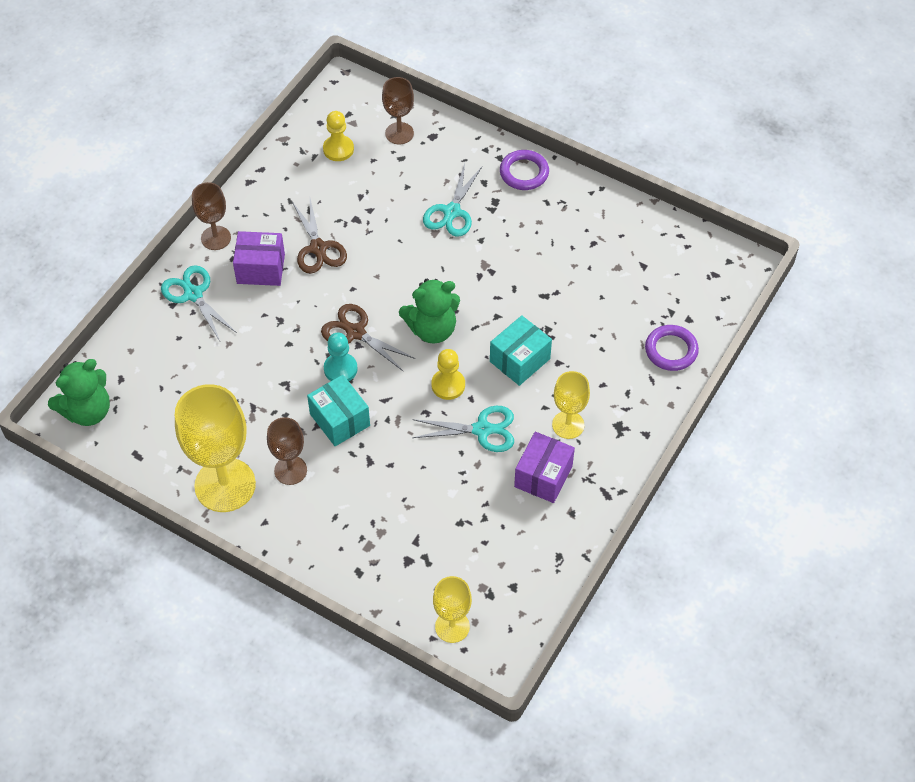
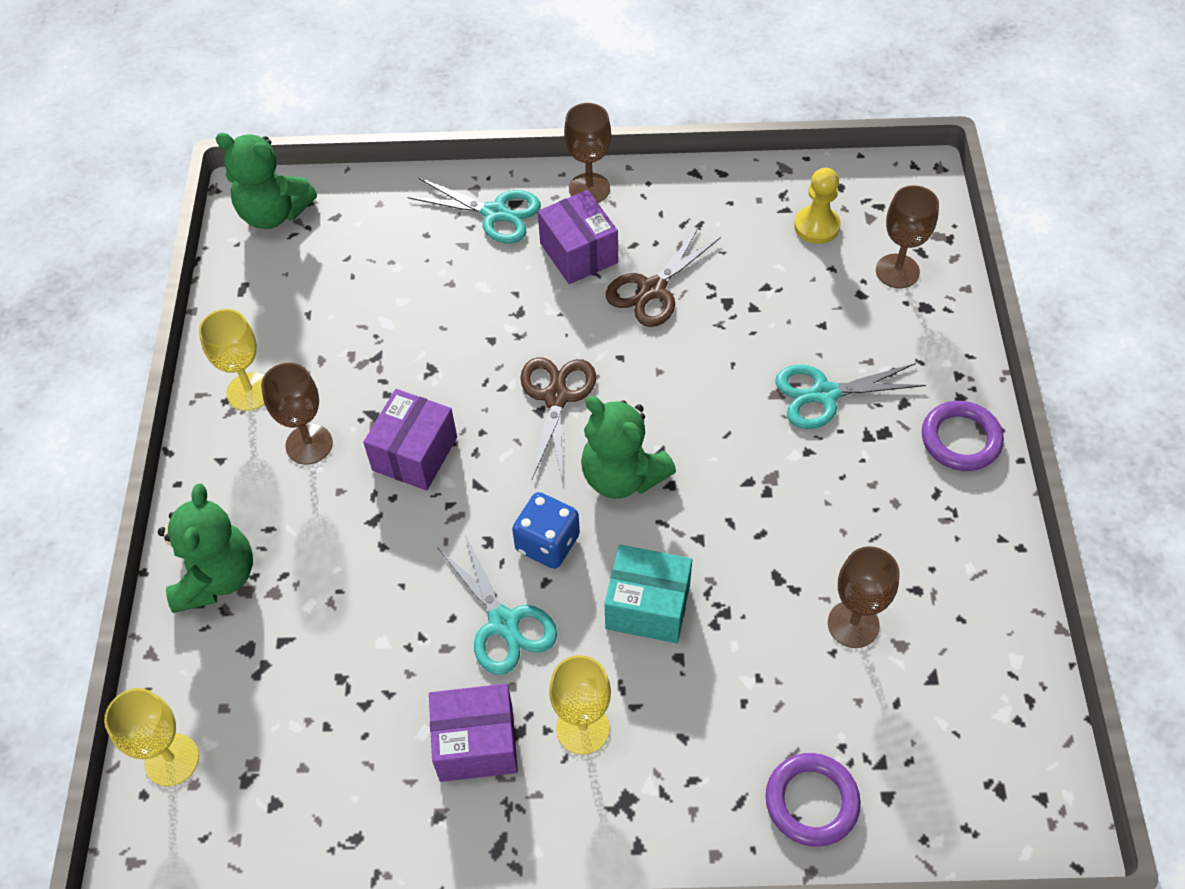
camera: 60 degrees right, 0 degrees up
(193, 294) = (495, 213): turquoise scissors -> turquoise scissors turned 90 degrees clockwise
(225, 485) = (249, 391): yellow goblet -> yellow goblet, size x0.54
(339, 420) = (414, 453): turquoise box -> purple box
(340, 369) = (491, 412): turquoise pawn -> none
(348, 557) = (216, 577): none -> green teddy bear
(448, 385) = (547, 543): yellow pawn -> blue dice
(593, 279) = (853, 624): none -> brown goblet

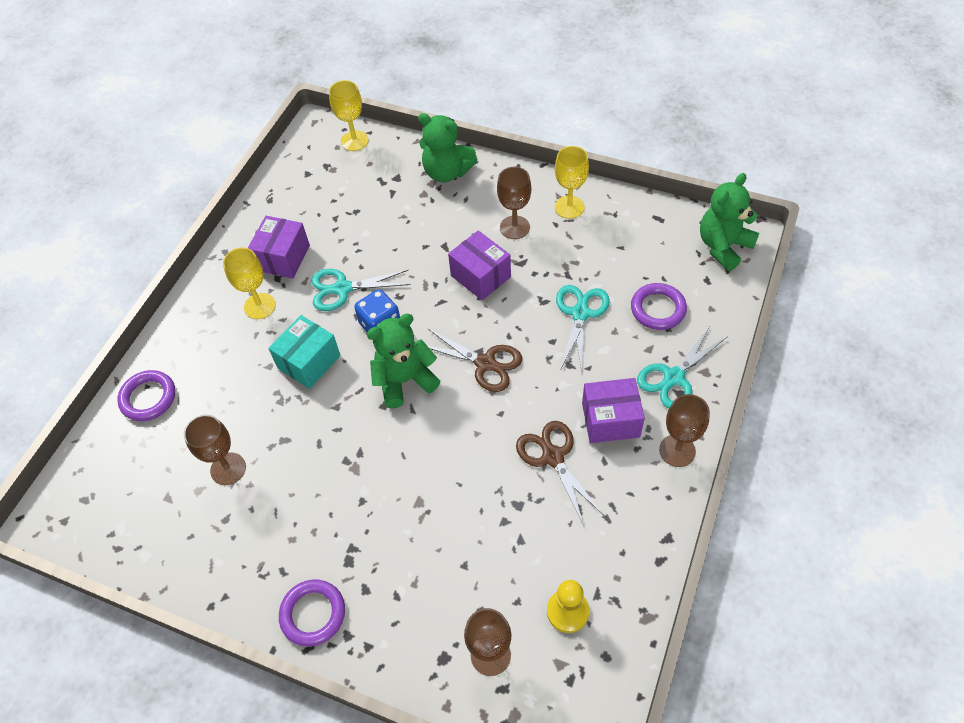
camera: 115 degrees right, 0 degrees up
(399, 251) = (658, 309): none -> purple ring
(824, 394) = (401, 535): turquoise scissors -> turquoise scissors (580, 313)

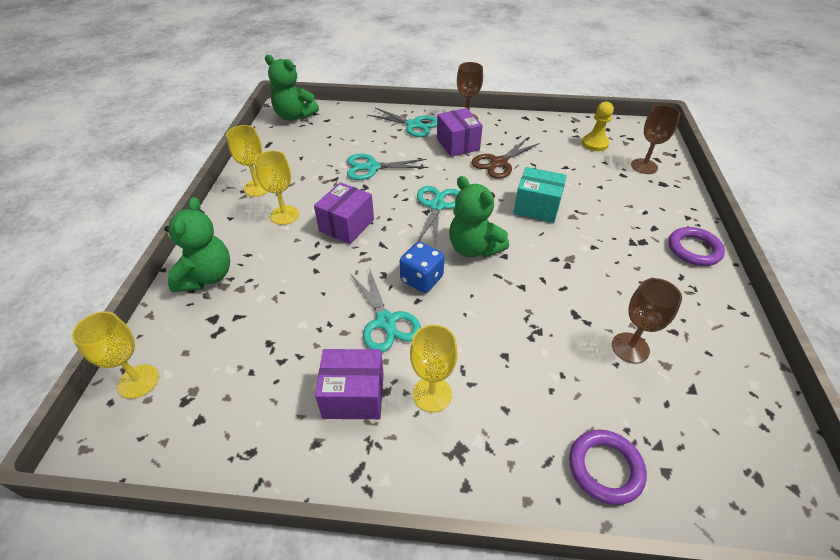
camera: 110 degrees left, 10 degrees down
(309, 362) = (485, 322): turquoise box -> turquoise box (537, 207)
(485, 363) = (437, 206): brown scissors -> turquoise scissors
(514, 227) = (284, 215): brown goblet -> yellow goblet
(658, 309) = (358, 136): purple ring -> none

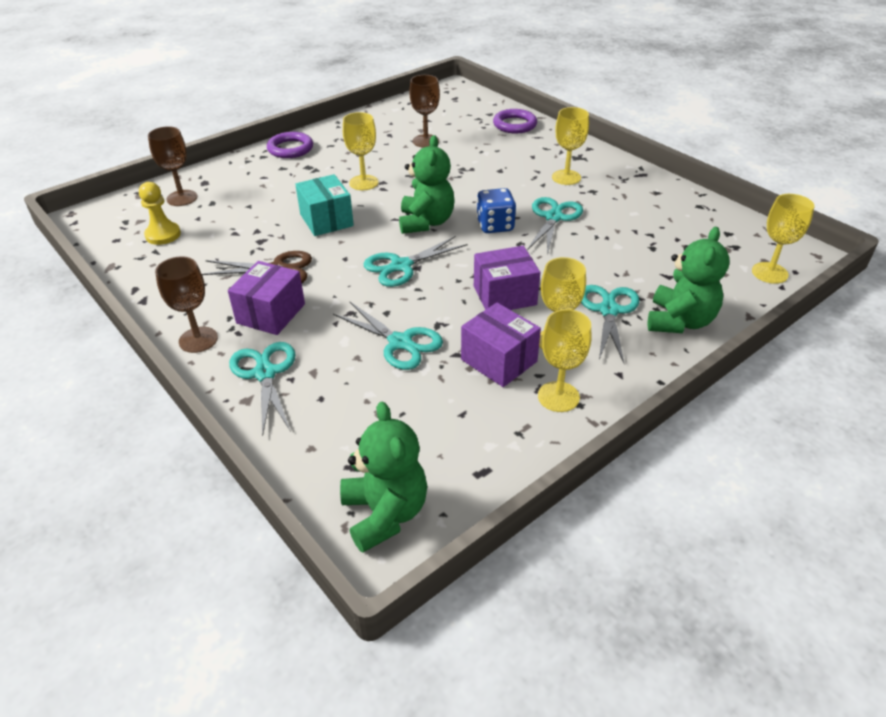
camera: 135 degrees left, 5 degrees down
(207, 276) = (679, 321): green teddy bear -> green teddy bear turned 150 degrees clockwise
(265, 255) = (609, 310): none -> turquoise scissors
(353, 395) = (615, 198): purple box -> purple box (499, 360)
(577, 254) = (363, 183): none -> yellow goblet

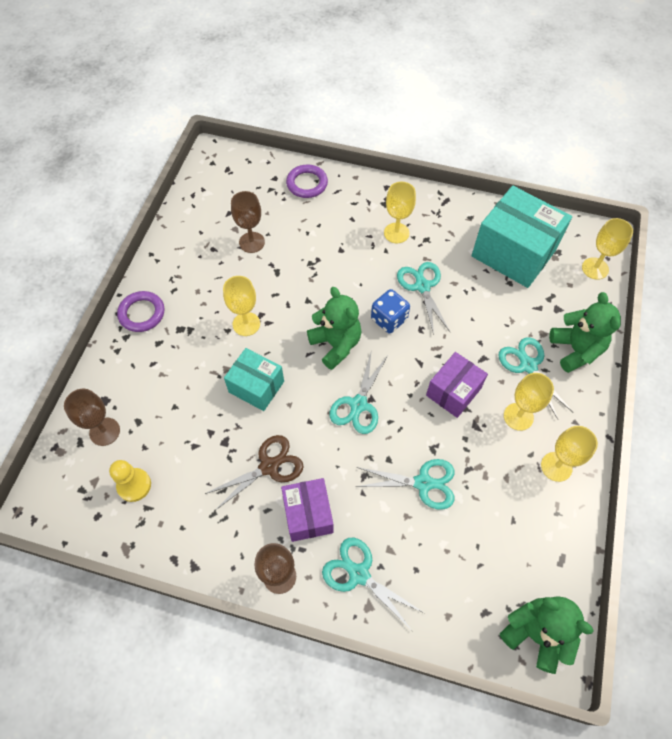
camera: 35 degrees left, 20 degrees up
(499, 360) = (498, 458): purple box -> none
(680, 229) = (513, 253): none -> turquoise box

